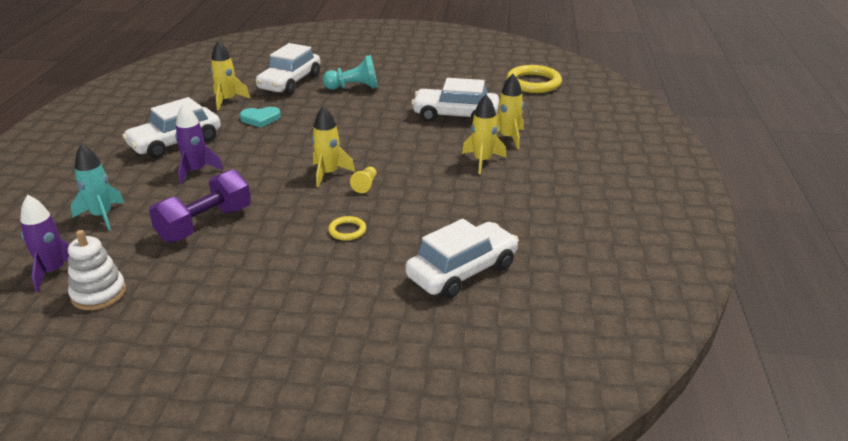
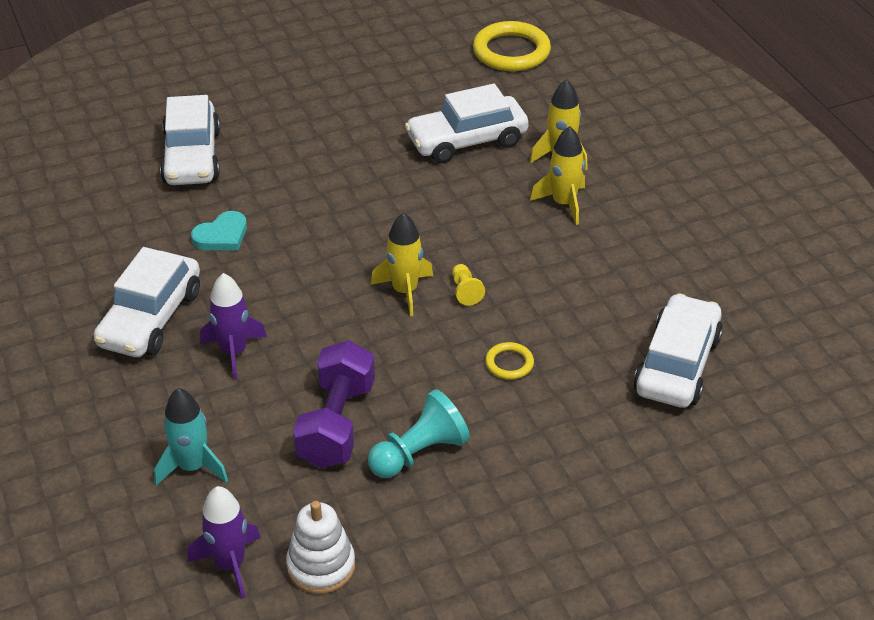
camera: 30 degrees left, 10 degrees up
(227, 100) = (138, 220): yellow rocket -> none
(354, 87) = (291, 136): turquoise pawn -> turquoise pawn (419, 453)

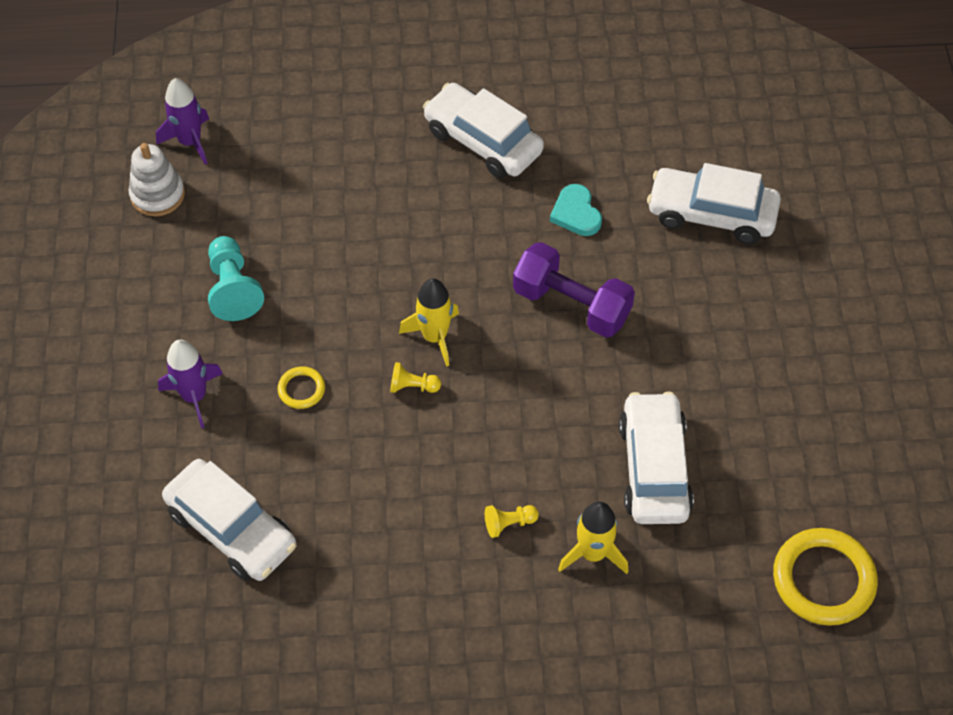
camera: 110 degrees right, 15 degrees up
(192, 467) = (297, 138): turquoise rocket -> none
(234, 352) = (413, 190): purple rocket -> purple rocket (194, 396)
(336, 424) = (294, 241): purple dumbbell -> purple dumbbell (571, 305)
(563, 203) = (509, 523): yellow rocket -> yellow pawn

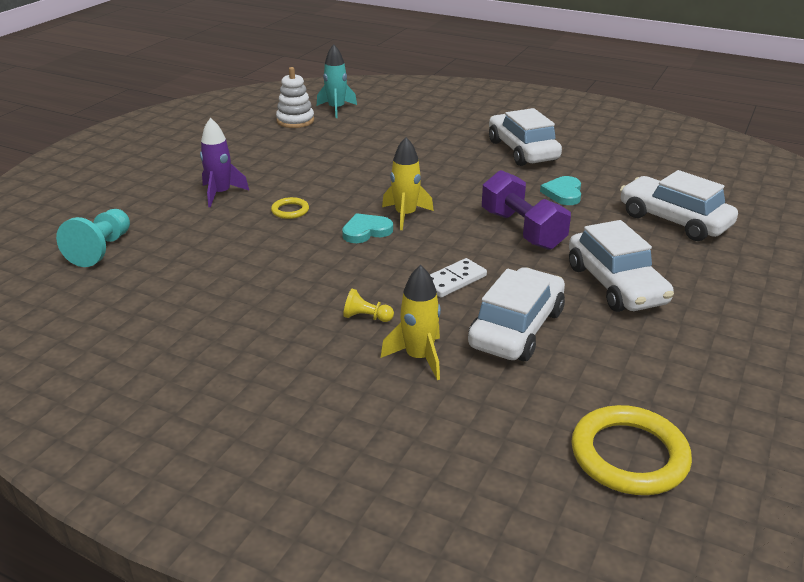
camera: 30 degrees right, 25 degrees down
(190, 142) = (336, 109): purple rocket -> turquoise rocket
(232, 529) = (171, 253): white car -> white car (616, 285)
(233, 289) = (296, 162): turquoise pawn -> turquoise pawn (101, 250)
(412, 386) = (366, 231): yellow pawn -> turquoise heart
(554, 425) = (453, 280): none -> white domino

